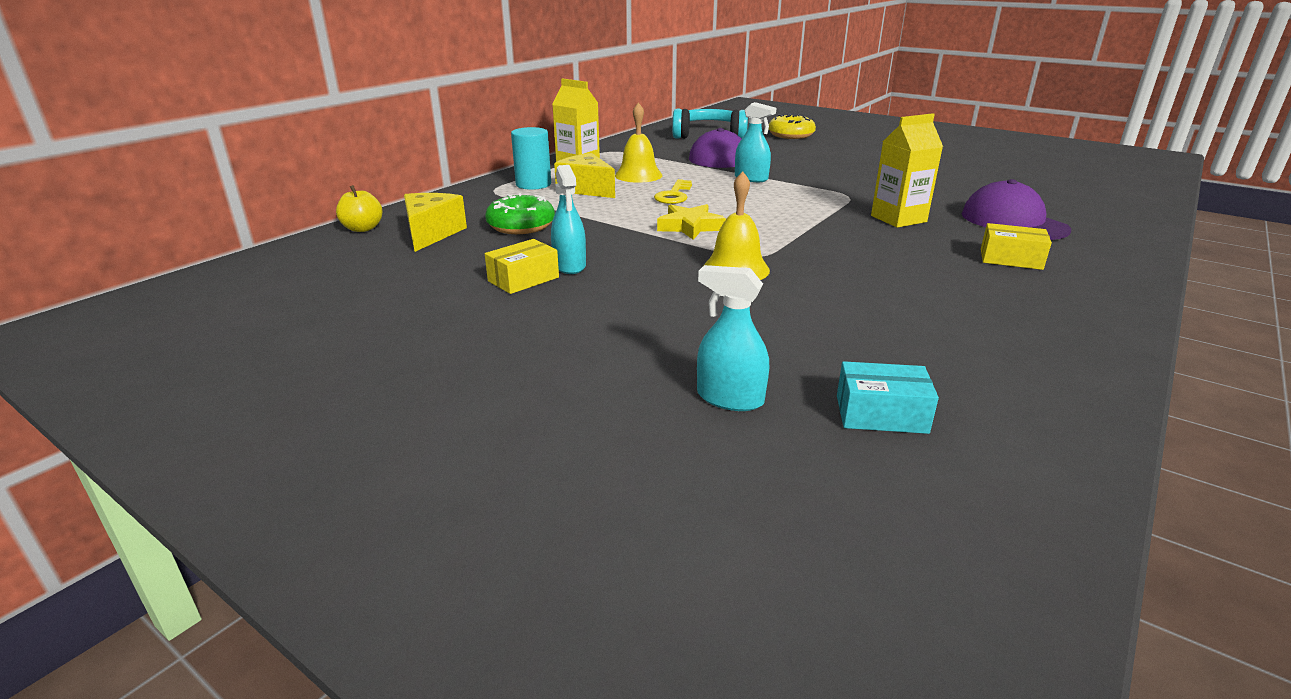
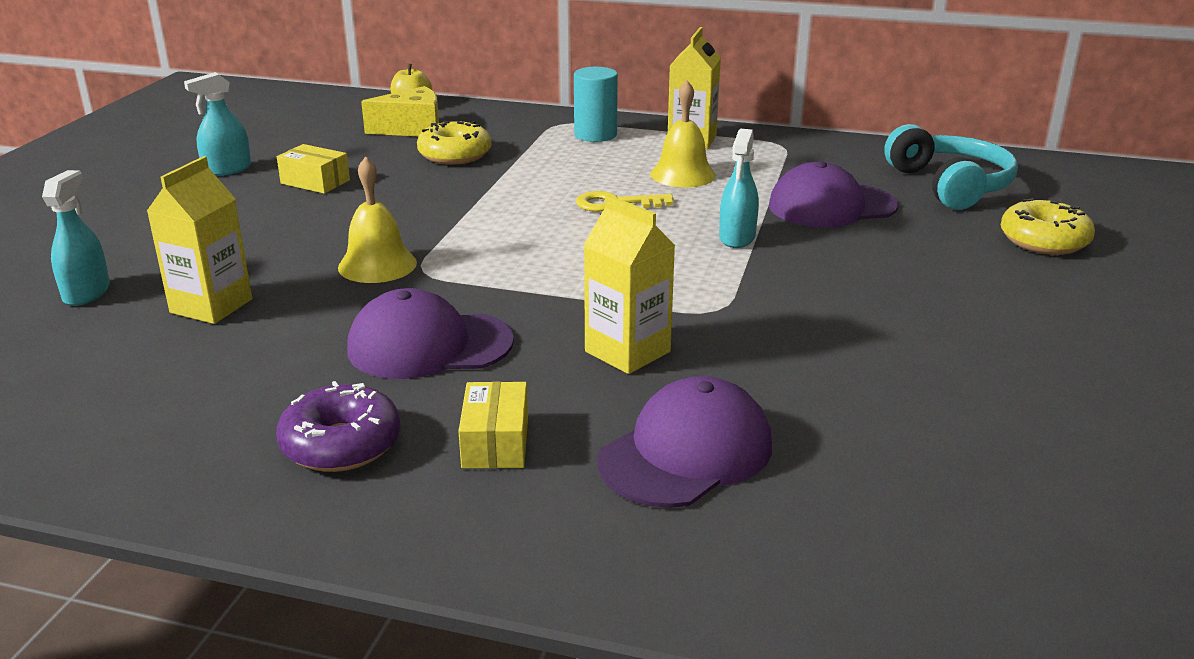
camera: 70 degrees right, 0 degrees up
(521, 226) = (455, 155): green donut -> yellow donut
(569, 265) = (356, 192): turquoise spray bottle -> turquoise spray bottle (227, 169)
(586, 189) = (599, 160): yellow cheese -> none
(690, 227) = (502, 227): yellow star -> none
(788, 335) = (211, 306): none -> yellow carton
(881, 264) = (429, 345): none -> purple cap
(881, 414) = (53, 358): turquoise box -> none
(1022, 299) = (341, 444): none -> purple donut

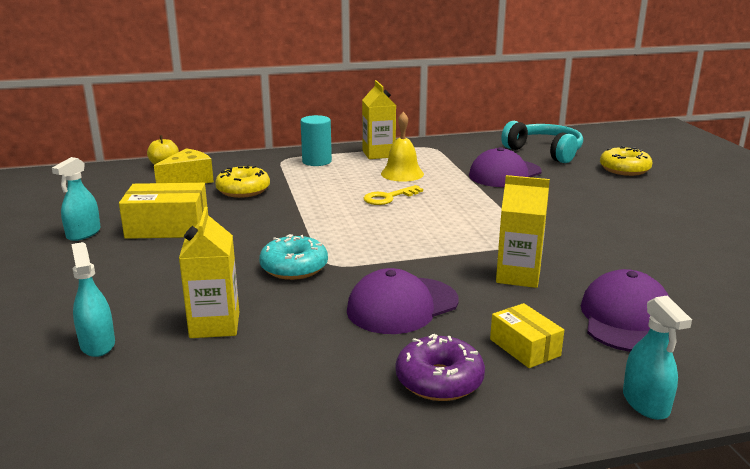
camera: 30 degrees left, 5 degrees down
(315, 182) = (167, 227): yellow box -> yellow box, size x1.68
(377, 265) = (294, 268): yellow bell -> turquoise donut
(737, 238) = (482, 201): turquoise spray bottle -> turquoise spray bottle (645, 403)

